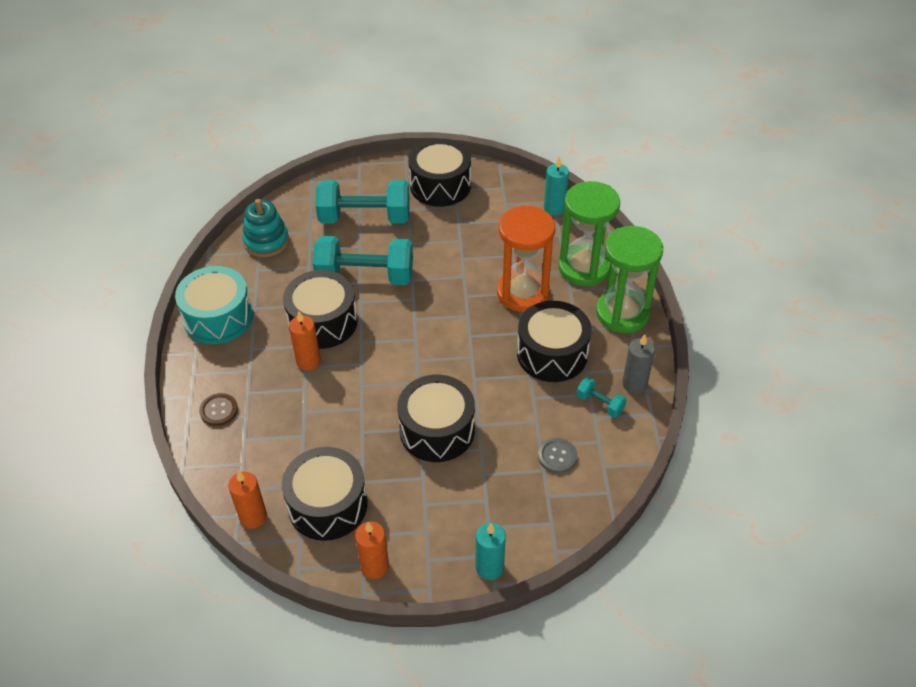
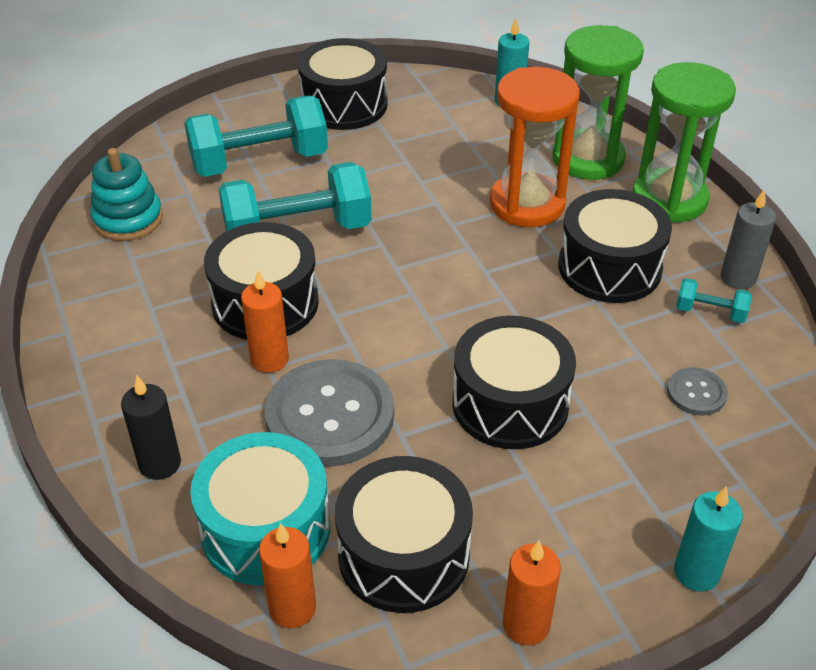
camera: 20 degrees left, 5 degrees down
(218, 317) = (99, 334): turquoise drum -> turquoise drum (266, 529)
(219, 410) = (160, 464): brown button -> black candle
(326, 407) = (330, 415): none -> grey button

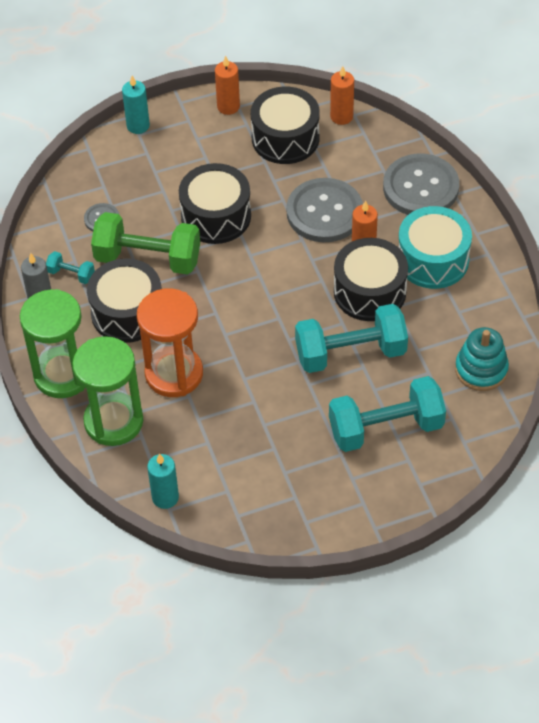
camera: 175 degrees left, 10 degrees up
(160, 464) = (420, 187): black candle -> grey button
(266, 529) = (357, 152): turquoise drum -> turquoise drum (433, 260)
(344, 104) = (315, 499): black drum -> none
(602, 337) = (148, 258): none -> green dumbbell

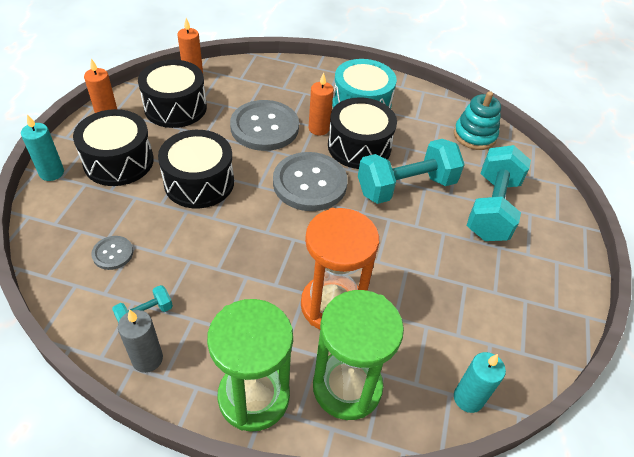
camera: 60 degrees left, 5 degrees down
(127, 313) = (233, 298): black drum -> black drum (118, 161)
(148, 258) = (191, 248): green dumbbell -> none
(350, 353) = (406, 187): turquoise dumbbell -> turquoise dumbbell turned 45 degrees clockwise
(420, 187) = (295, 77): grey button -> grey button (309, 183)

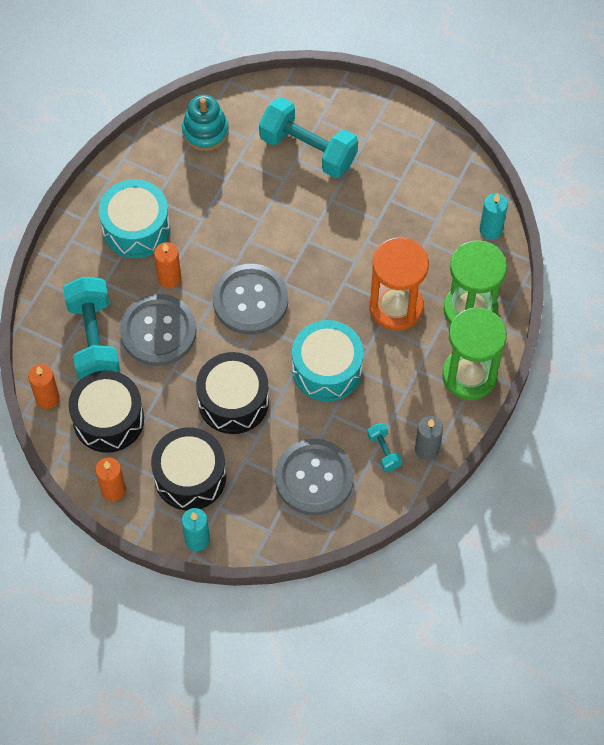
camera: 75 degrees left, 15 degrees up
(113, 253) = (314, 478): grey button -> grey button, size x2.15
(243, 250) = (327, 369): none -> turquoise drum
(359, 146) = (204, 245): black drum -> none
(406, 187) = (269, 215): turquoise dumbbell -> turquoise dumbbell (94, 340)

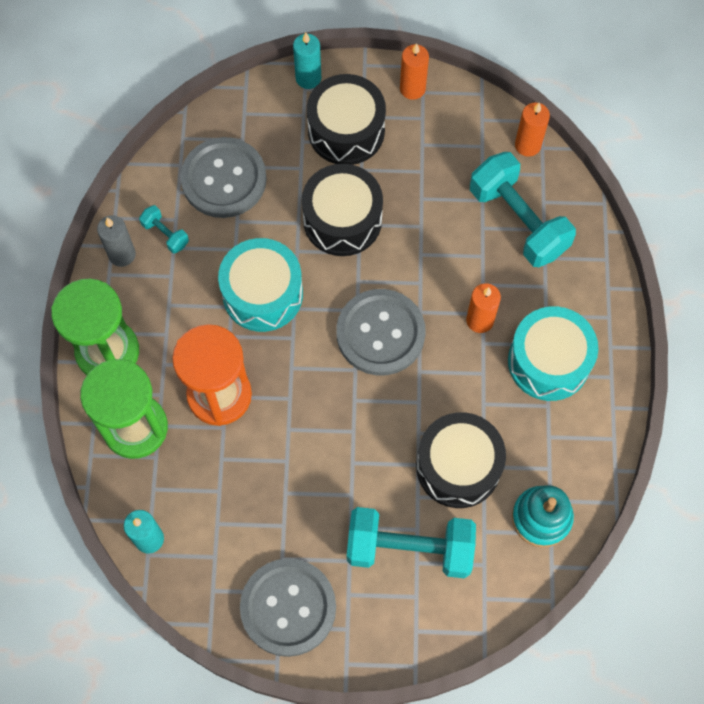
camera: 155 degrees right, 5 degrees up
(108, 419) = (456, 150): black drum -> black drum (458, 466)
(158, 331) = (458, 258): grey button -> grey button (288, 607)

